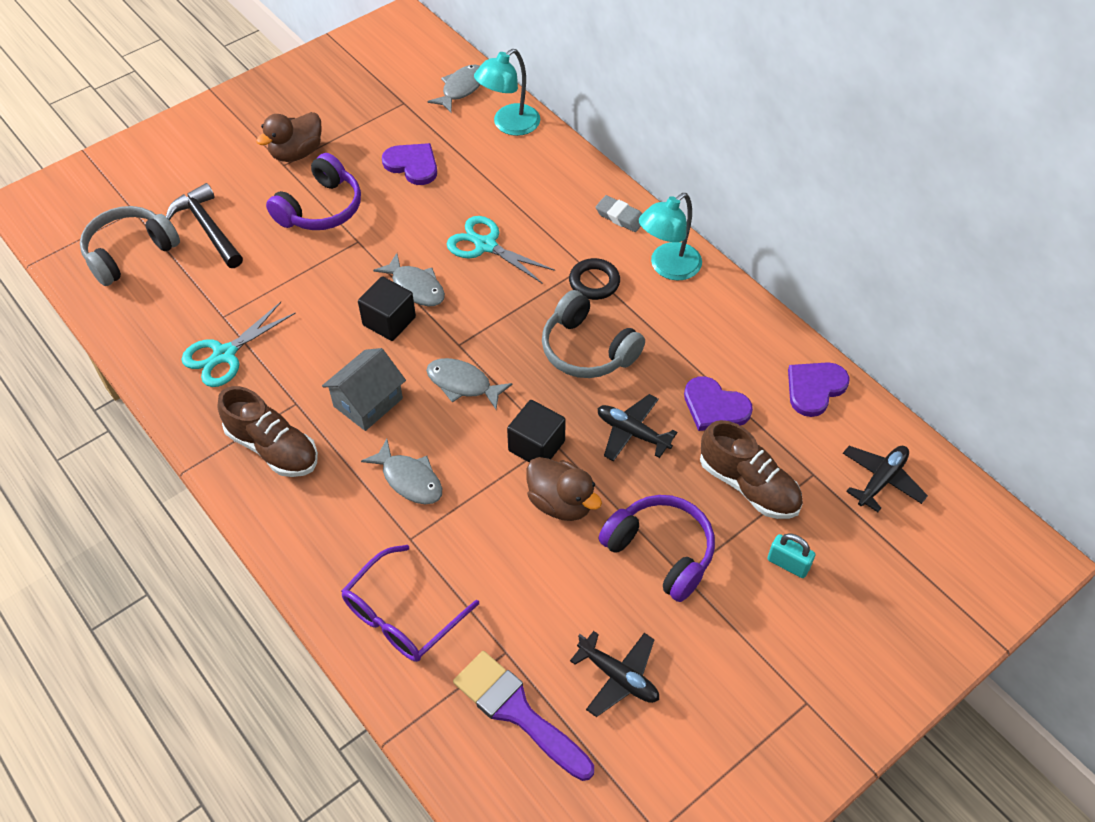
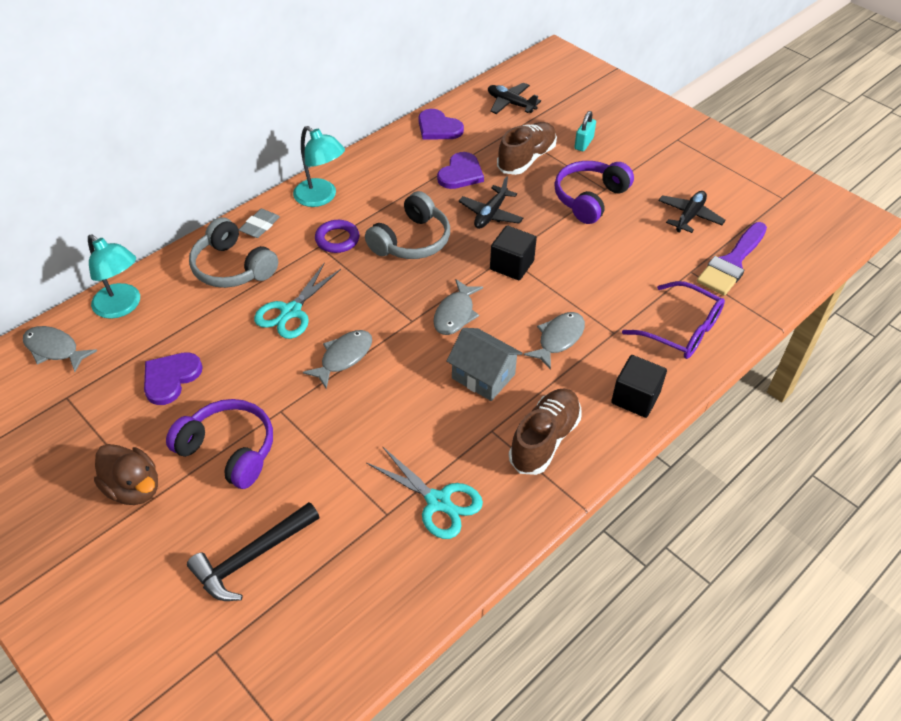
camera: 95 degrees left, 5 degrees down
(130, 253) = (288, 637): grey headphones -> grey headphones (232, 267)
(389, 321) = (387, 372): black cube -> black cube (635, 398)
(561, 502) = (561, 249): brown duck -> none
(594, 282) = (337, 239): black ring -> purple ring

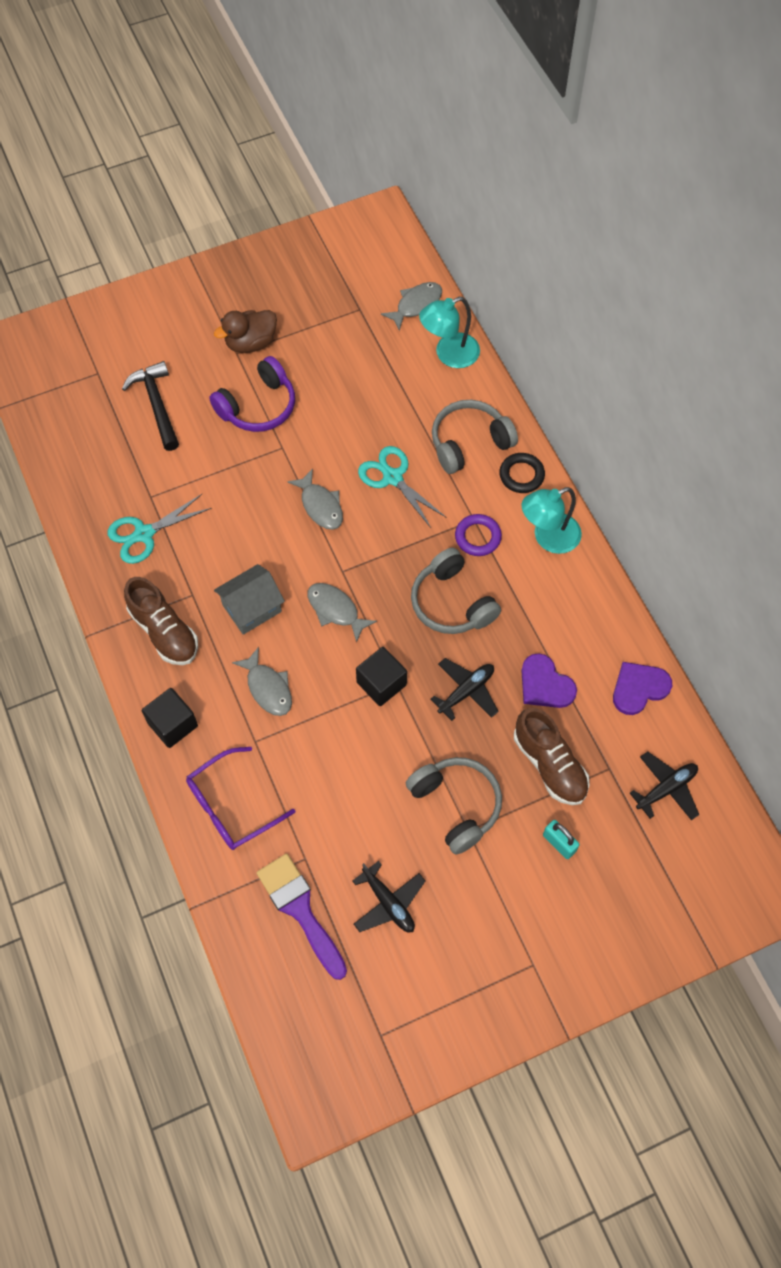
camera: 110 degrees right, 15 degrees up
(170, 378) = (350, 378): purple heart -> none
(260, 226) = (521, 475): grey eraser -> black ring
(491, 214) = (466, 691): black plane -> black plane turned 90 degrees clockwise
(589, 198) = (456, 805): purple headphones -> grey headphones

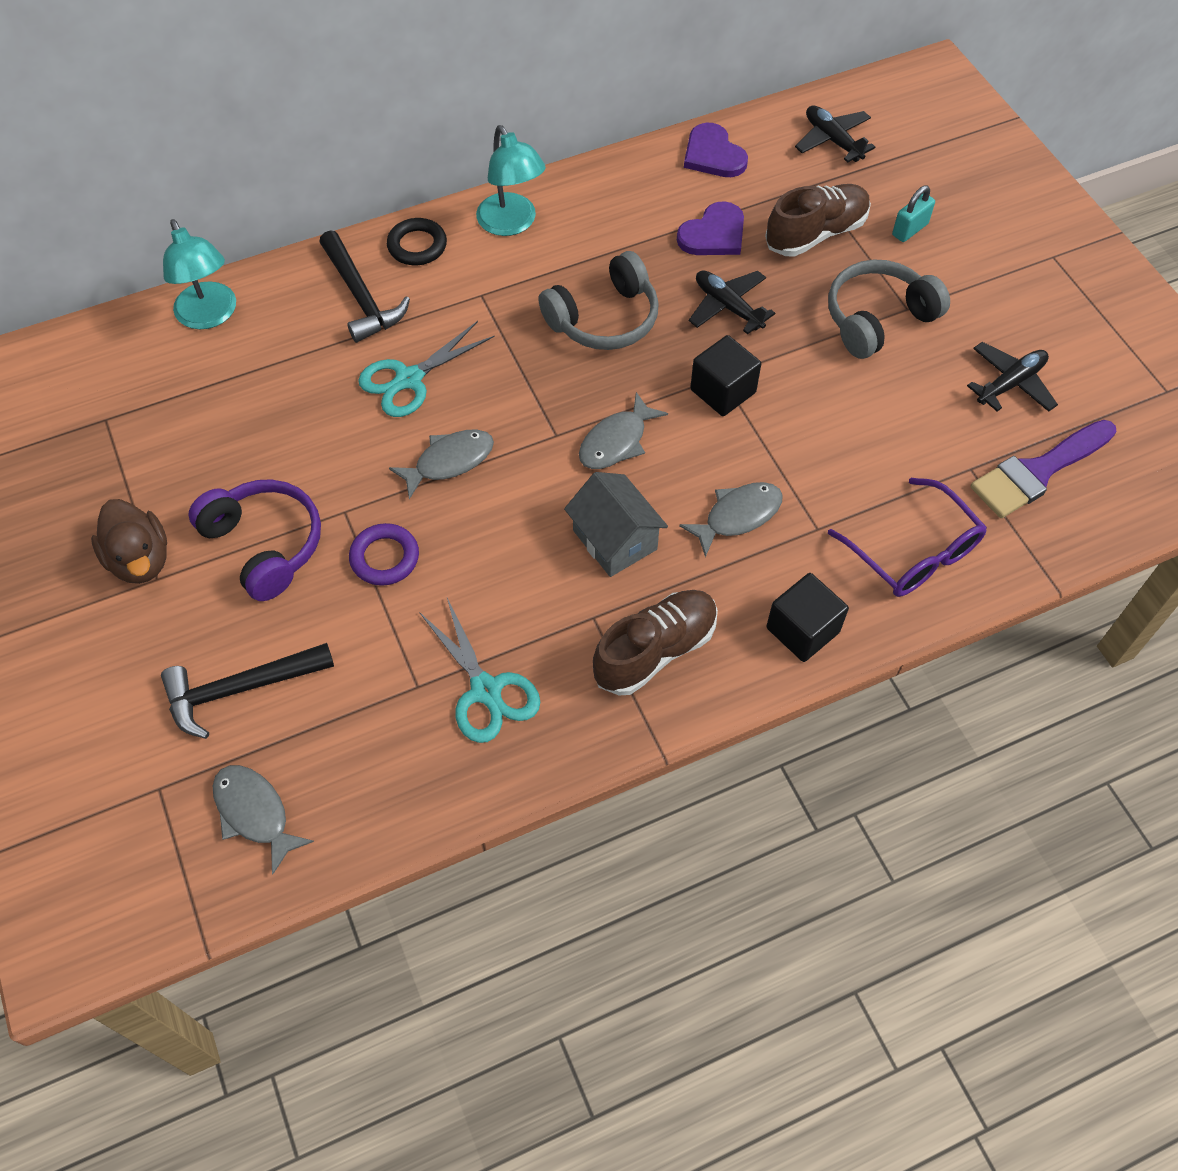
camera: 90 degrees left, 5 degrees down
(416, 305) = (113, 352): grey fish -> grey fish (255, 813)
(469, 443) = (361, 297): grey headphones -> black hammer
(477, 537) = (508, 291): purple ring -> purple ring (385, 558)

